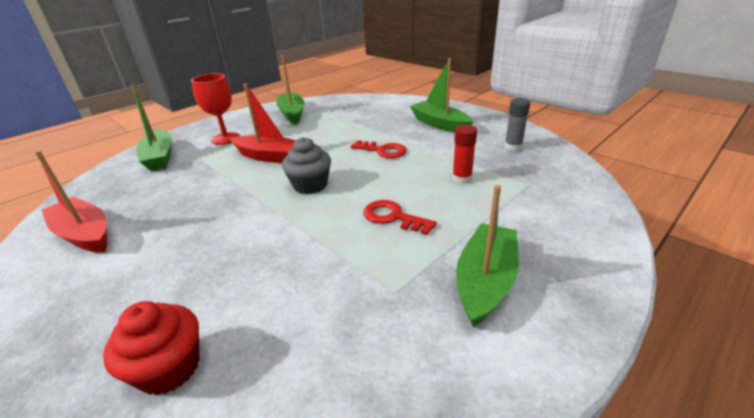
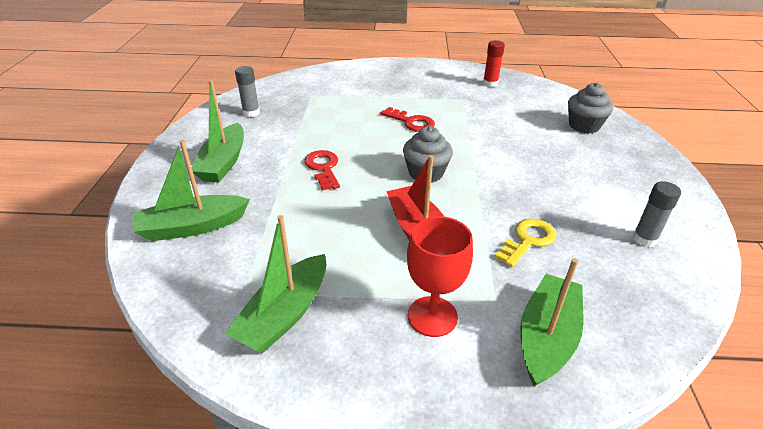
camera: 135 degrees left, 5 degrees up
(85, 234) = (644, 239): red boat -> grey glue stick
(169, 368) = (584, 126): red cupcake -> grey cupcake
(190, 187) = (528, 240): none -> yellow key
(393, 217) = (411, 122): red key -> red key turned 45 degrees counterclockwise
(462, 179) = (331, 116): red glue stick -> red glue stick (490, 83)
(485, 281) = (421, 84): green boat -> green boat (192, 227)

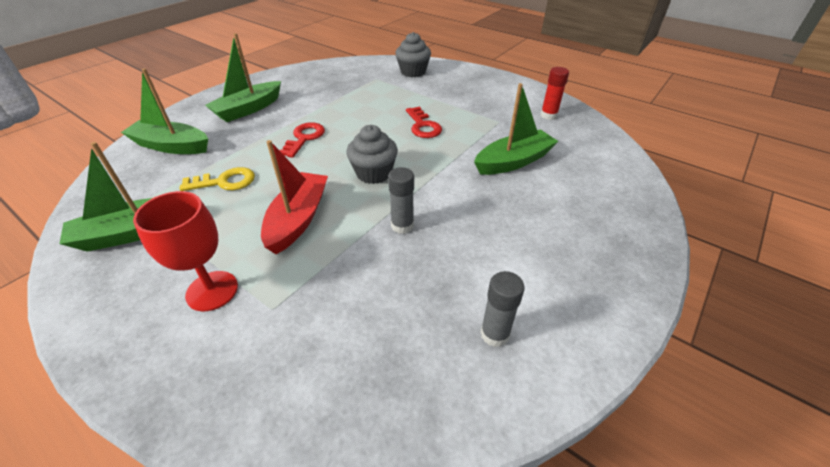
camera: 35 degrees right, 5 degrees up
(251, 113) = (315, 79): grey glue stick -> grey glue stick (402, 226)
(528, 240) = (375, 272): yellow key -> yellow key (225, 182)
(546, 337) = (265, 365): green boat -> green boat (513, 161)
(584, 126) = (596, 190): grey cupcake -> grey cupcake (413, 72)

